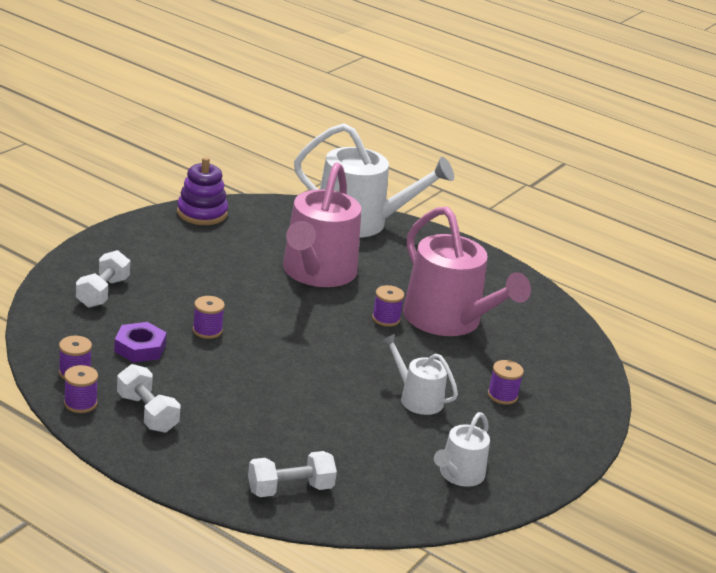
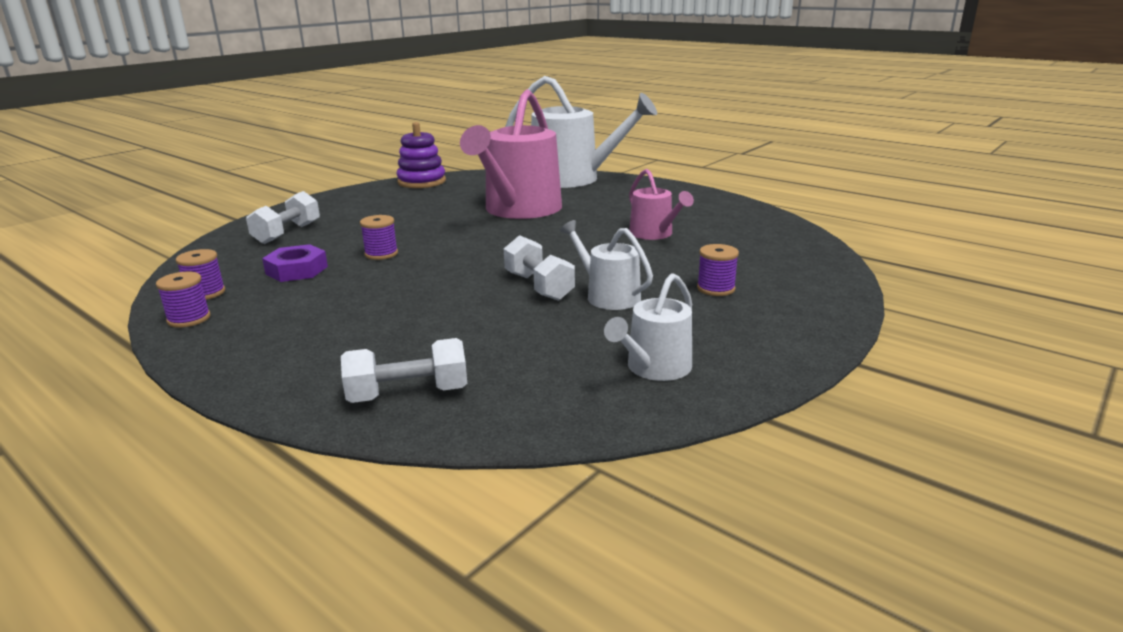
camera: 10 degrees right, 5 degrees down
(147, 413) = (264, 324): white dumbbell -> white dumbbell (539, 286)
(386, 319) = (584, 236): purple spool -> none
(448, 320) = (654, 234): pink watering can -> pink watering can, size x0.50

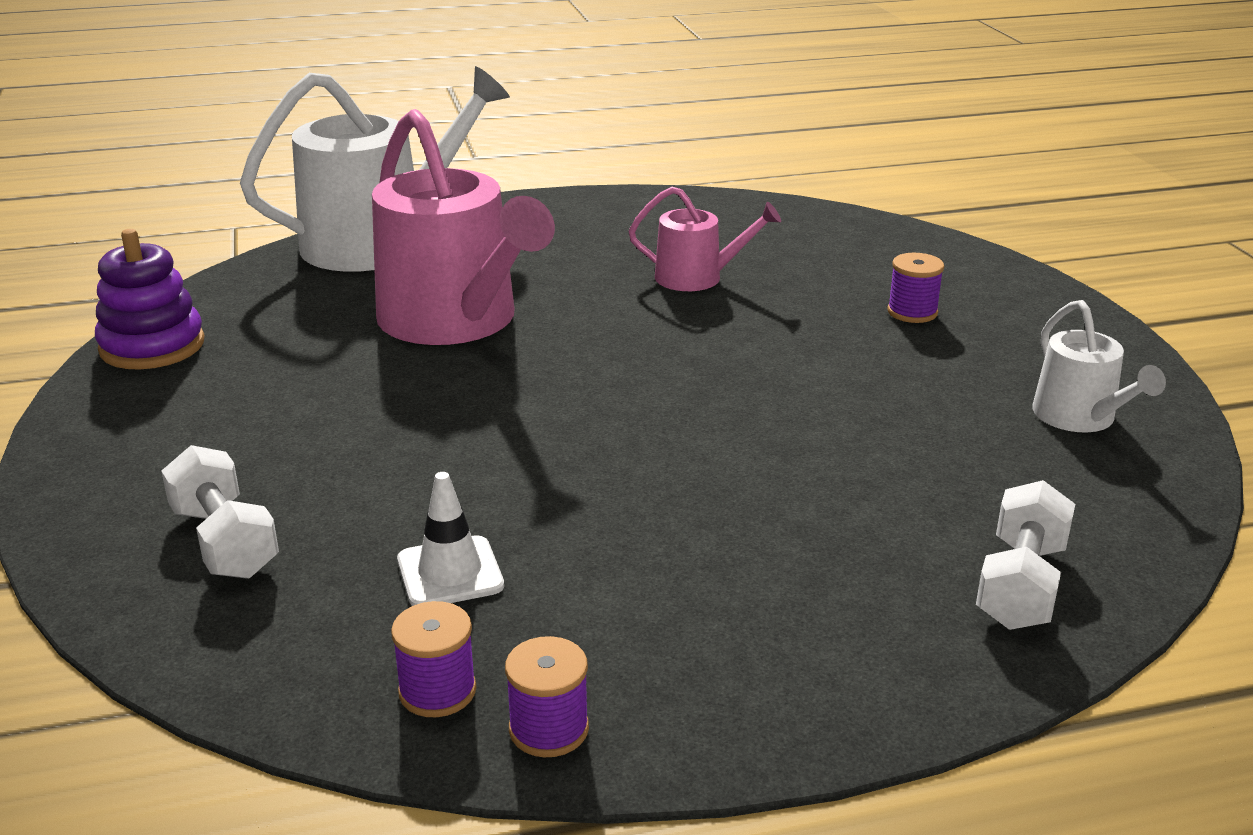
camera: 55 degrees left, 5 degrees up
(296, 270) = (450, 573): purple nut -> white traffic cone
(381, 254) = (485, 479): purple spool -> none
(539, 286) = (780, 403): white dumbbell -> none
(608, 296) = (862, 373): white watering can -> none

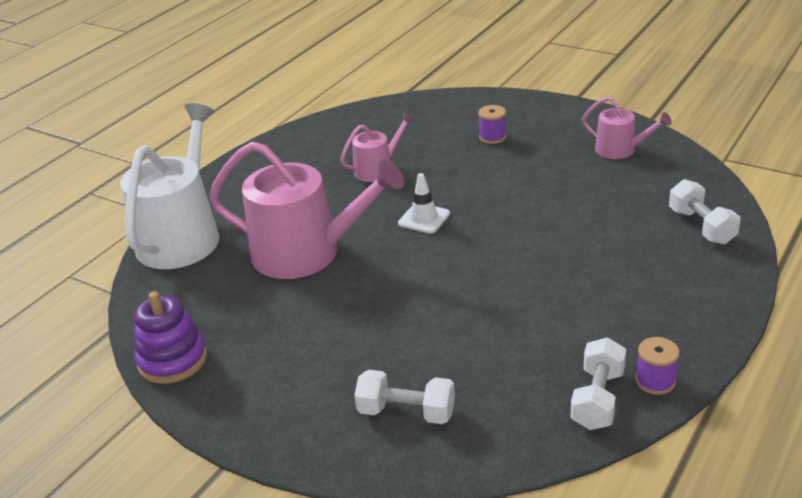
camera: 40 degrees left, 5 degrees up
(437, 691) = (598, 399): purple spool -> white dumbbell
(450, 573) = (520, 356): white traffic cone -> white traffic cone (424, 218)
(1080, 417) = (620, 150): white watering can -> pink watering can

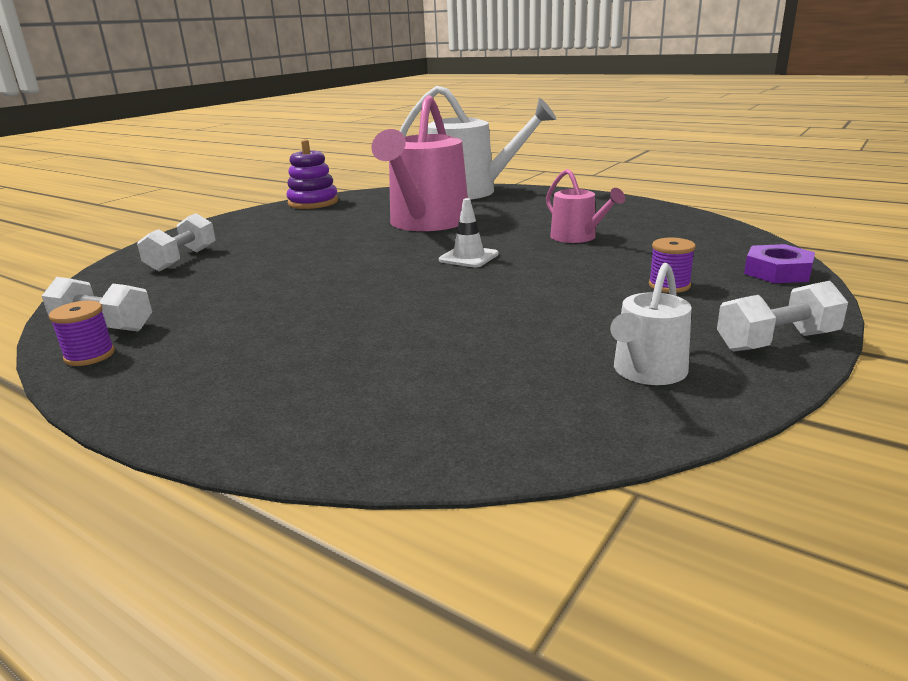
camera: 90 degrees right, 10 degrees down
(468, 102) = (777, 272): none -> purple nut
(620, 150) = (647, 372): pink watering can -> white watering can
(701, 226) = (377, 422): white dumbbell -> white dumbbell (777, 342)

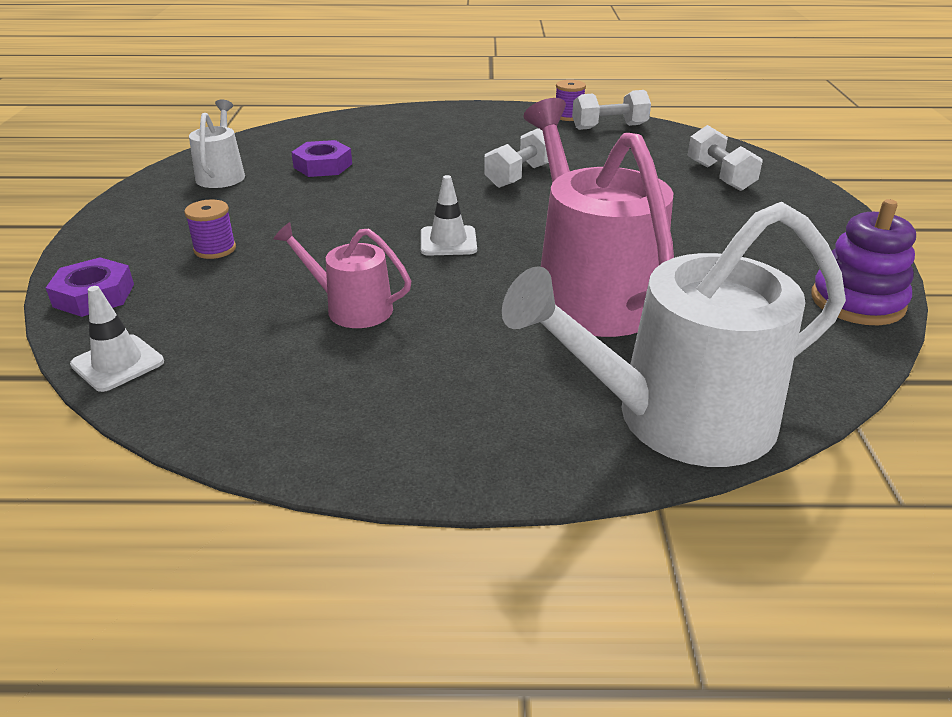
camera: 145 degrees right, 10 degrees up
(500, 353) = (323, 166): none -> purple nut
(741, 238) = (117, 363): none -> white traffic cone
(777, 342) = (128, 212): white dumbbell -> white dumbbell (520, 175)

